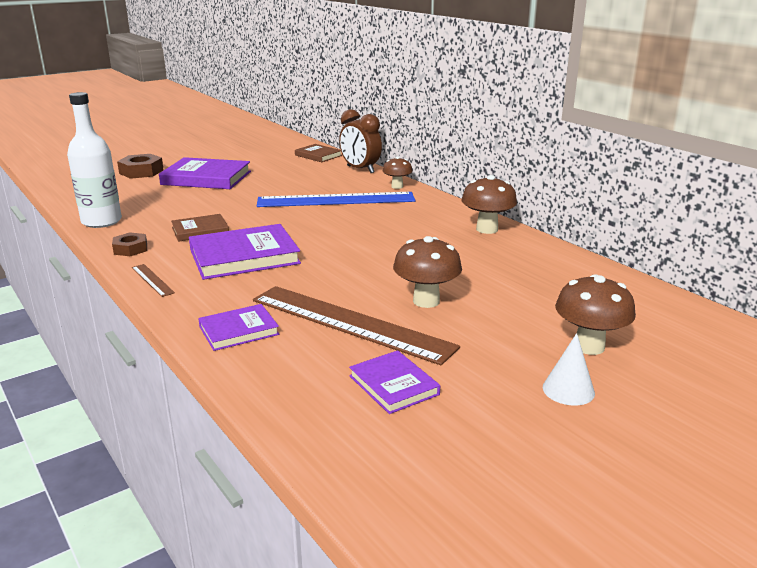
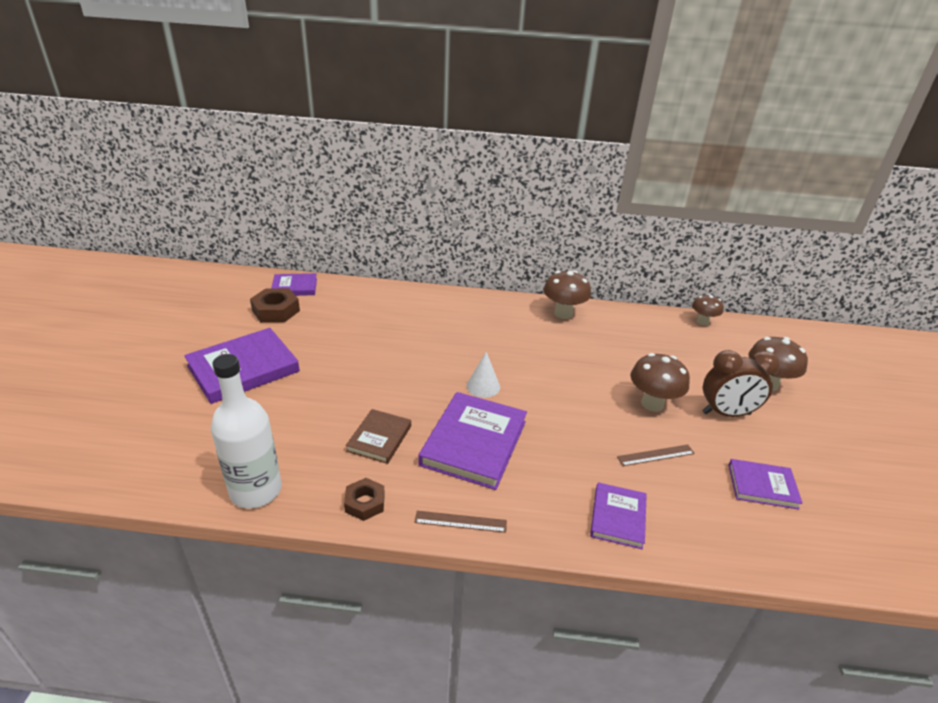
camera: 50 degrees left, 10 degrees up
(141, 172) = (145, 397): brown nut -> brown nut (276, 311)
(318, 155) = (294, 287): brown book -> purple book
(336, 200) = (415, 336): blue ruler -> none
(350, 323) = (656, 455): brown ruler -> brown ruler, size x0.40
(360, 169) = (365, 289): brown clock -> brown clock (726, 413)
(397, 186) = (430, 297): brown mushroom -> brown mushroom (702, 322)
(568, 390) = (812, 423): white cone -> white cone (483, 386)

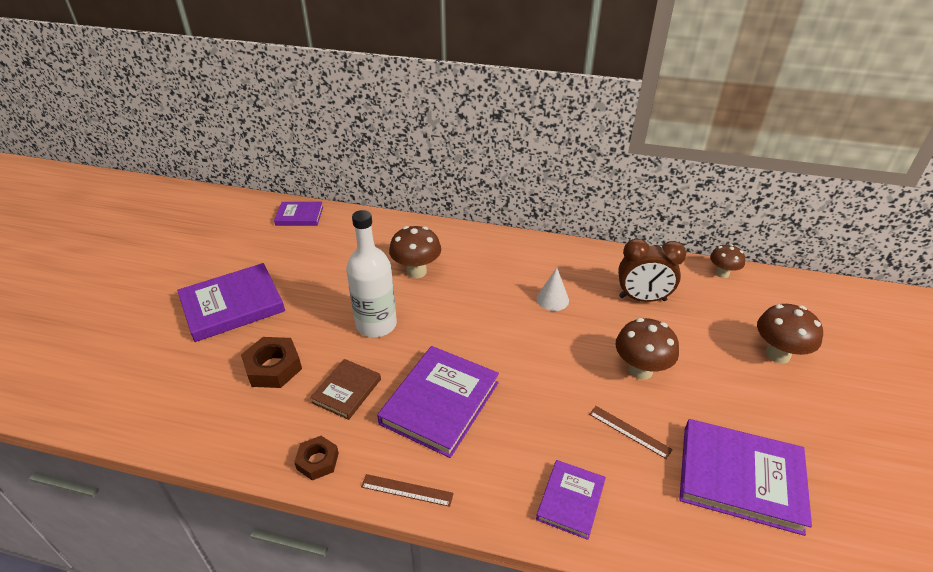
camera: 10 degrees right, 5 degrees up
(256, 490) = (218, 439): white bottle -> white bottle (376, 324)
(276, 311) = (276, 242): brown nut -> brown nut (273, 367)
(483, 386) = (464, 338): white cone -> white cone (552, 299)
(563, 314) = (568, 257): brown mushroom -> brown mushroom (416, 271)
(656, 455) = (629, 431): brown ruler -> brown ruler turned 45 degrees clockwise
(726, 413) = (721, 387): brown clock -> brown clock (642, 298)
(762, 486) = (740, 478): purple book -> purple book, size x1.76

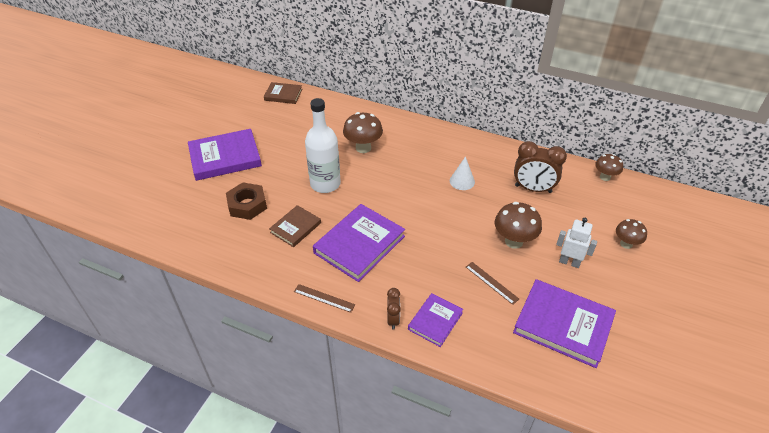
camera: 10 degrees right, 5 degrees up
(299, 216) = (283, 95): purple book -> brown book
(317, 461) = (267, 271): brown nut -> none
(512, 507) = (393, 319): none -> brown clock
(718, 388) = (569, 262): none -> white robot
(777, 354) = (626, 244): brown mushroom -> brown mushroom, size x0.64

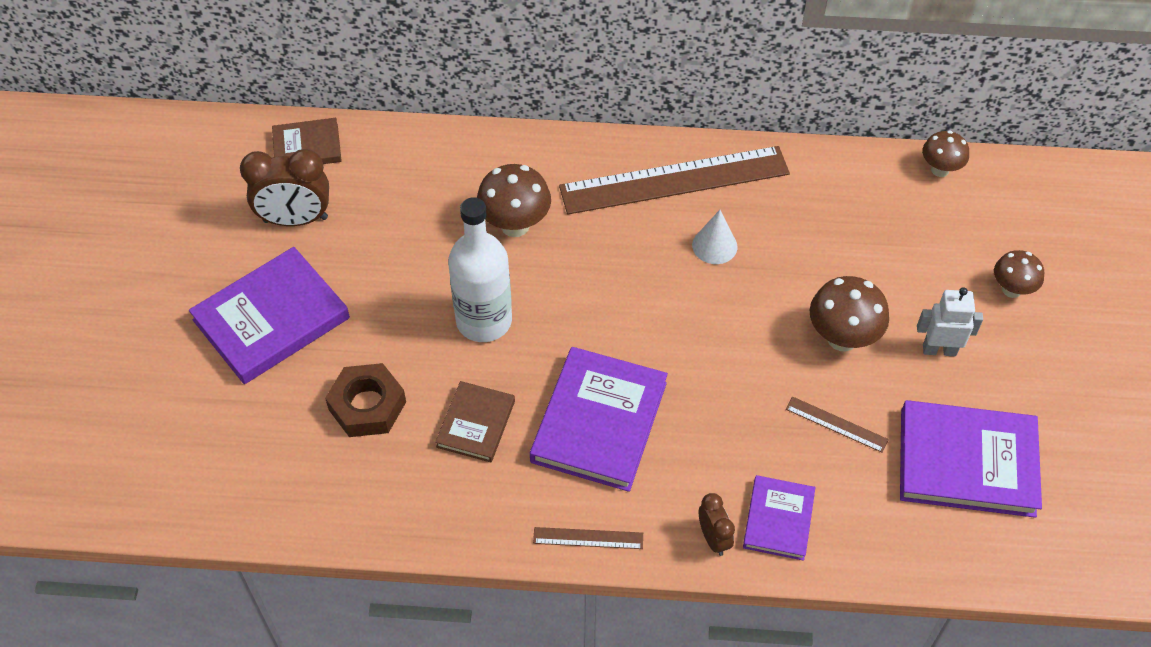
camera: 20 degrees left, 10 degrees up
(454, 148) = (674, 180): none -> brown ruler
(533, 189) = (835, 227): brown clock -> brown clock (295, 219)

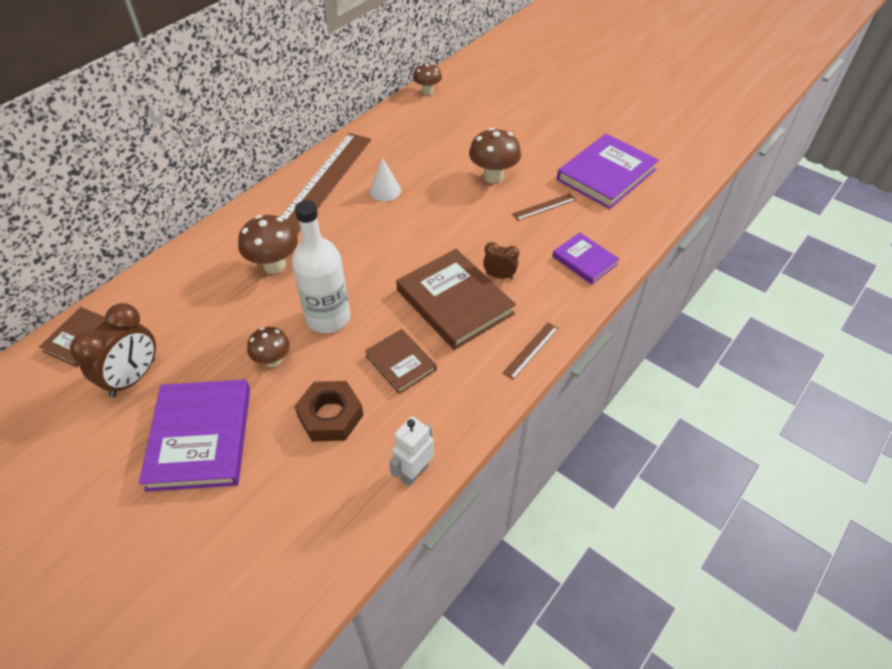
camera: 55 degrees left, 5 degrees down
(599, 422) = (454, 302): purple book -> brown book
(713, 538) = (575, 293): brown clock -> brown clock (499, 276)
(939, 350) = (532, 148): white robot -> white robot (414, 472)
(1011, 289) = (521, 108): brown mushroom -> brown mushroom (273, 360)

